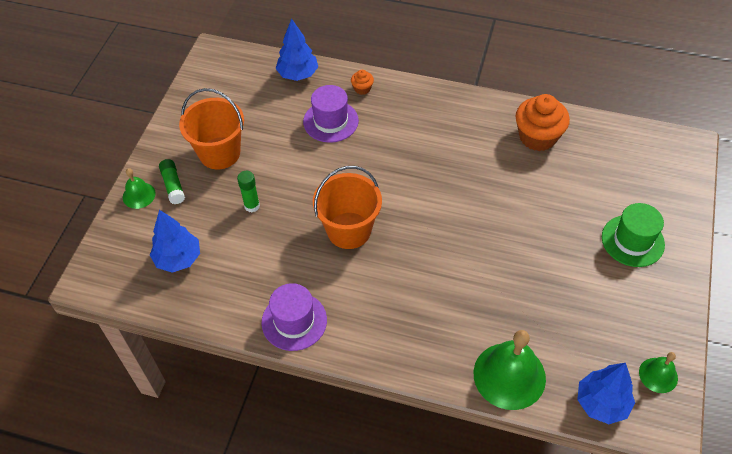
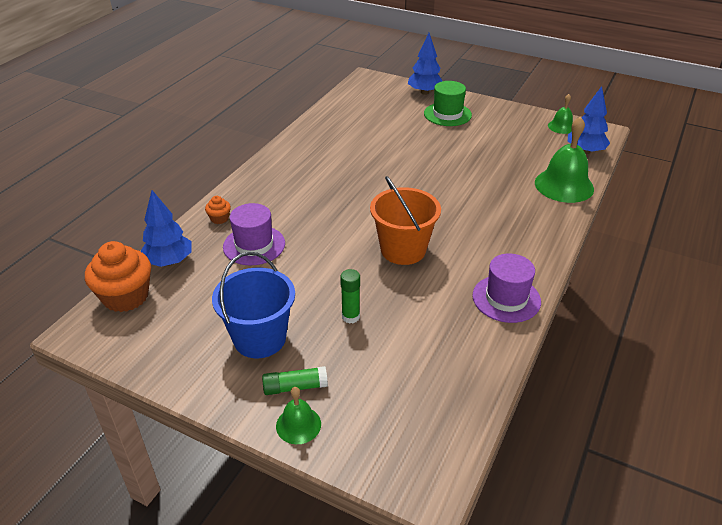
camera: 80 degrees left, 15 degrees down
(178, 259) = (411, 388): blue tree -> blue tree (425, 92)
(219, 153) = (260, 338): orange bucket -> blue bucket
(537, 137) = (331, 134): orange cupcake -> orange cupcake (126, 296)

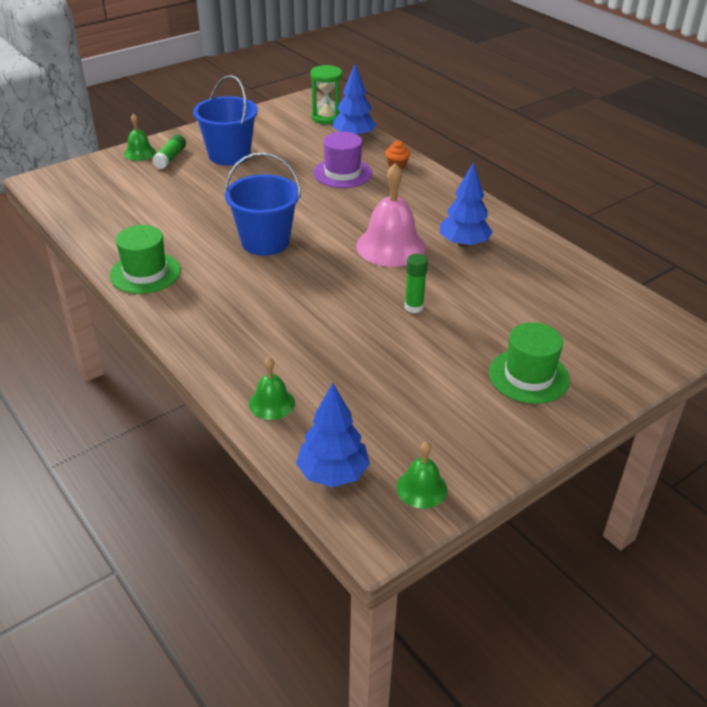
camera: 115 degrees right, 0 degrees up
(126, 296) = (326, 117): orange cupcake -> green hourglass
(350, 317) = (210, 193): green glue stick -> green glue stick (414, 307)
(357, 188) = (391, 246): none -> pink bell
(403, 250) = (265, 242): orange bucket -> blue bucket
(425, 92) = (615, 380): blue tree -> blue tree (463, 244)
(506, 298) = (145, 273): purple hat -> green hat
(564, 185) = (272, 403): green bell -> green bell, size x0.53

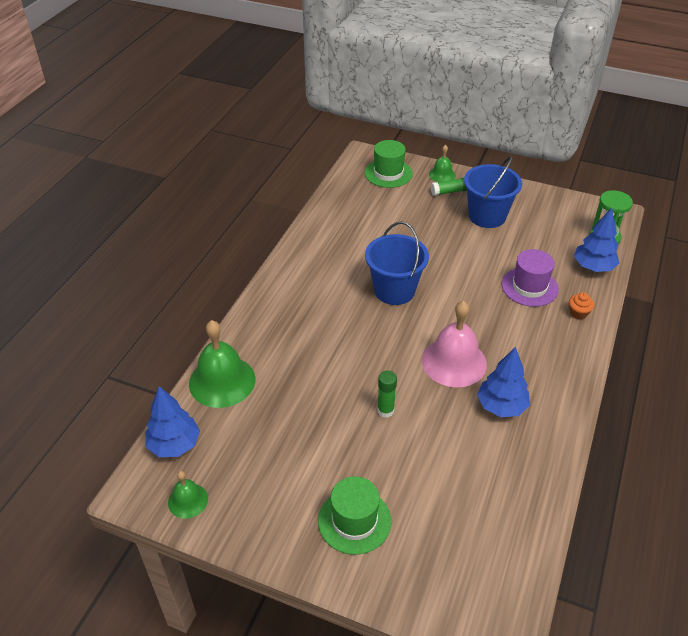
camera: 60 degrees right, 5 degrees up
(145, 273) = (308, 253): green hat -> green hat (388, 173)
(272, 403) = (222, 381): green bell -> green bell, size x1.89

